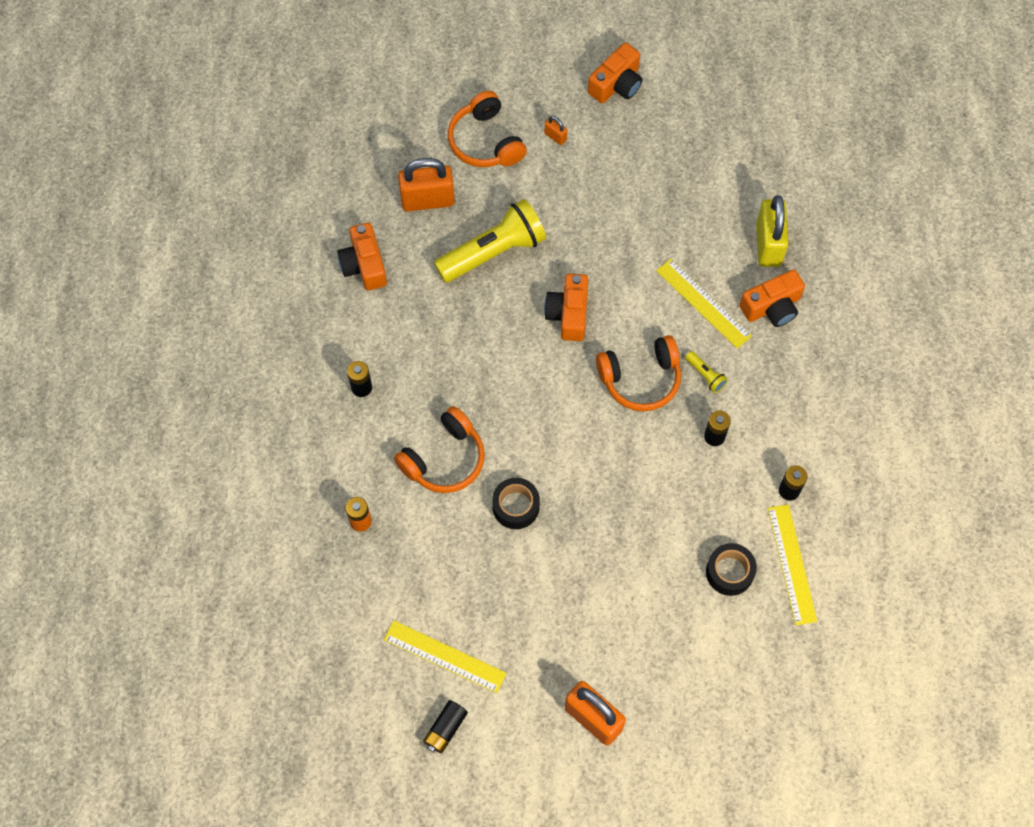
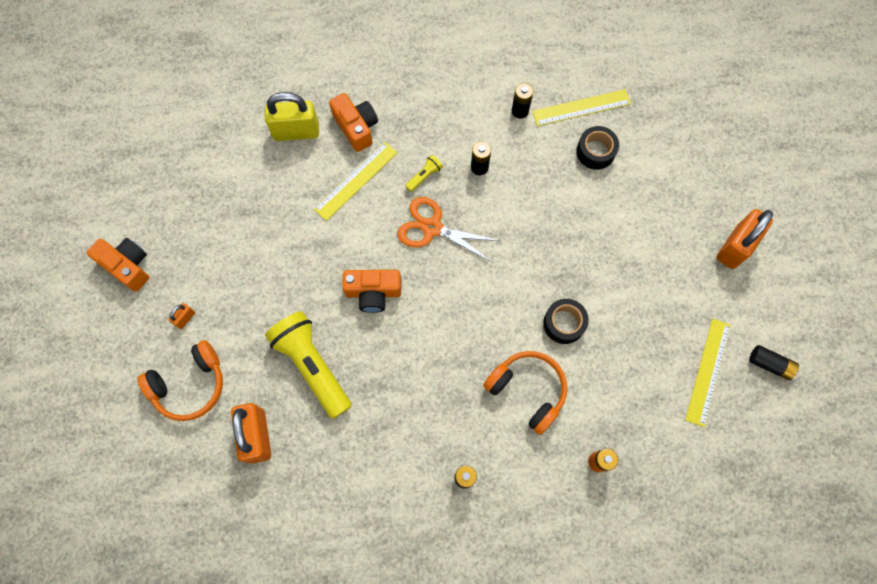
camera: 95 degrees left, 5 degrees up
(364, 265) = (332, 492): orange camera -> none
(640, 379) = (432, 228): orange headphones -> orange scissors

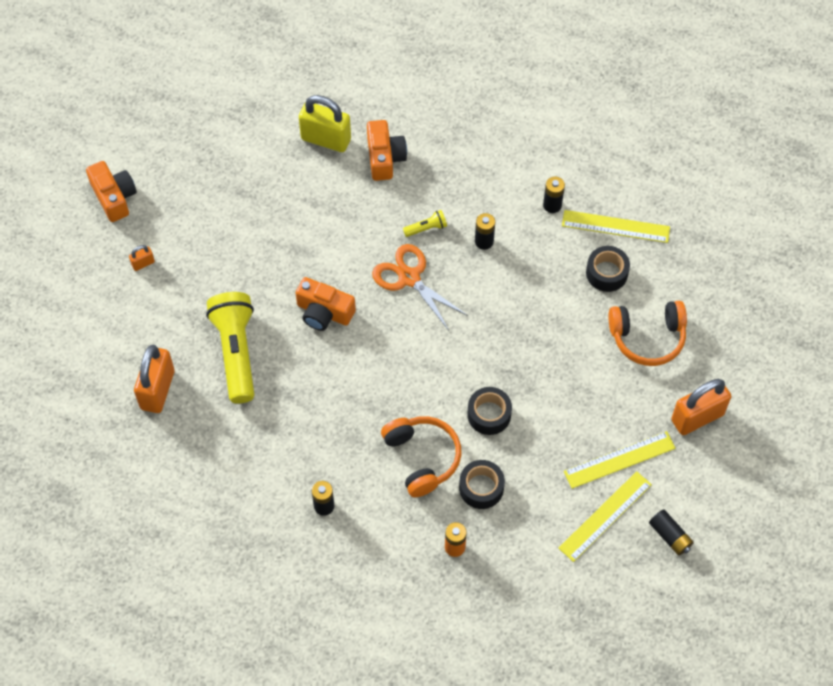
camera: 25 degrees right, 10 degrees down
(190, 385) = (120, 322): orange headphones -> orange headphones (647, 337)
(356, 181) = (359, 206): yellow ruler -> yellow ruler (619, 460)
(592, 395) = (481, 488): none -> black tape

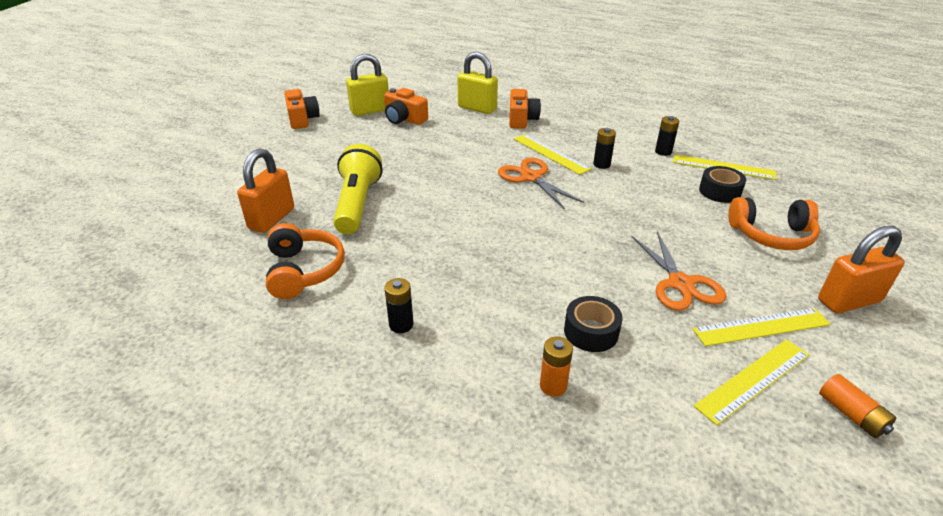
camera: 10 degrees right, 25 degrees down
(143, 263) = (304, 150): orange padlock -> none
(192, 164) = (370, 110): none -> yellow padlock
(324, 312) = (448, 189): orange camera -> orange camera (404, 119)
(422, 458) = (524, 297): orange headphones -> orange headphones (304, 271)
(426, 228) = (551, 153): yellow flashlight -> yellow ruler
(489, 414) = (602, 272): black tape -> none
(557, 419) = (680, 283): none -> orange scissors
(670, 536) = (851, 414): black battery -> orange battery

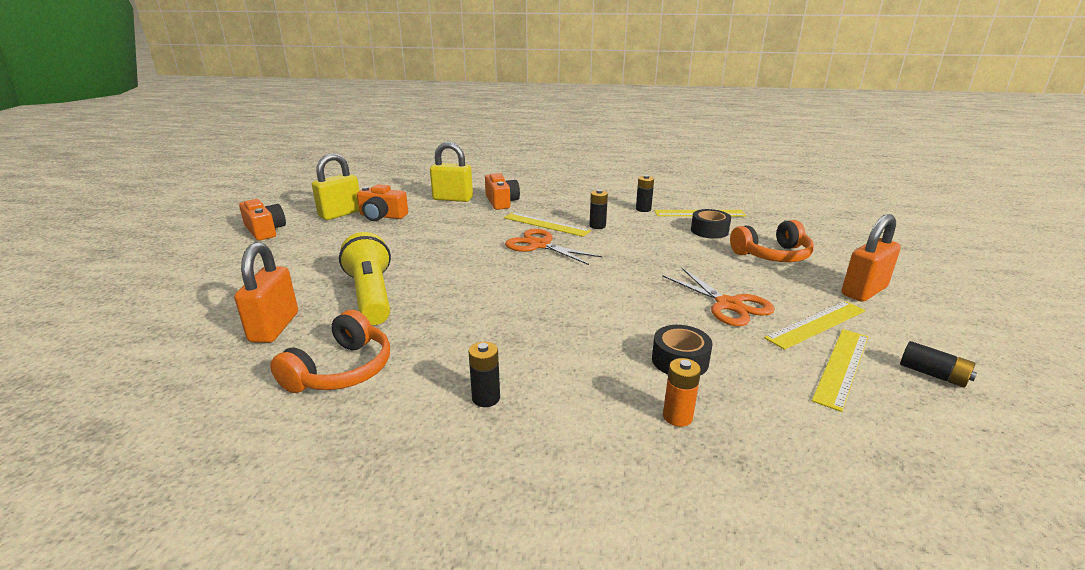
camera: 20 degrees left, 10 degrees down
(304, 271) = (341, 370): orange headphones -> orange headphones turned 60 degrees clockwise
(851, 414) = (933, 374): orange battery -> black battery

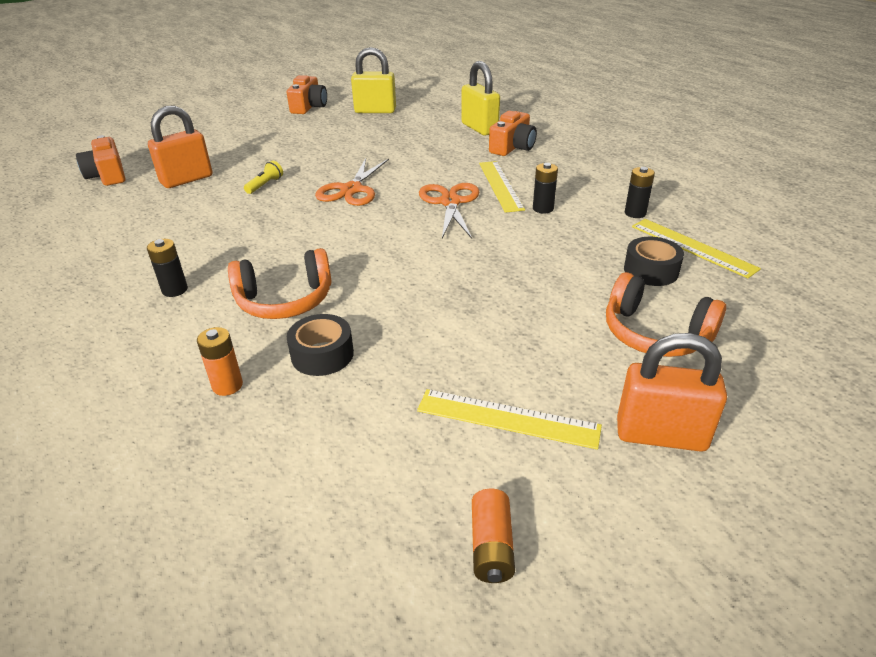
camera: 50 degrees right, 10 degrees up
(341, 370) = (159, 225): orange headphones -> orange headphones (285, 300)
(371, 296) = (265, 185): yellow flashlight -> yellow flashlight, size x0.42
(382, 216) = (396, 124): orange camera -> orange camera (107, 175)
(728, 305) = (473, 345): orange scissors -> orange scissors (351, 190)
(842, 367) = (425, 463): yellow ruler -> none
(933, 374) = (491, 546): black battery -> orange battery

